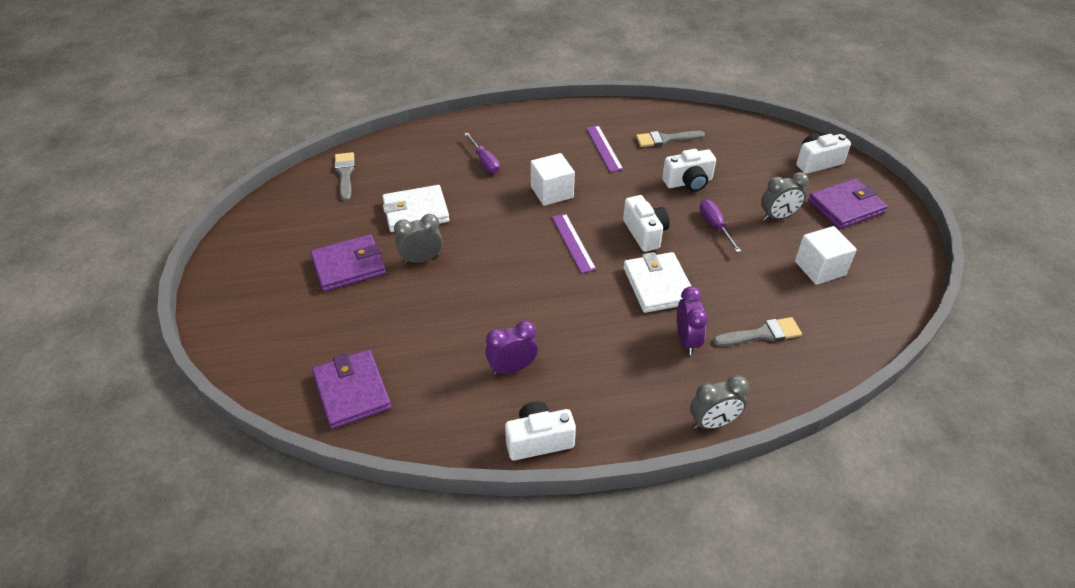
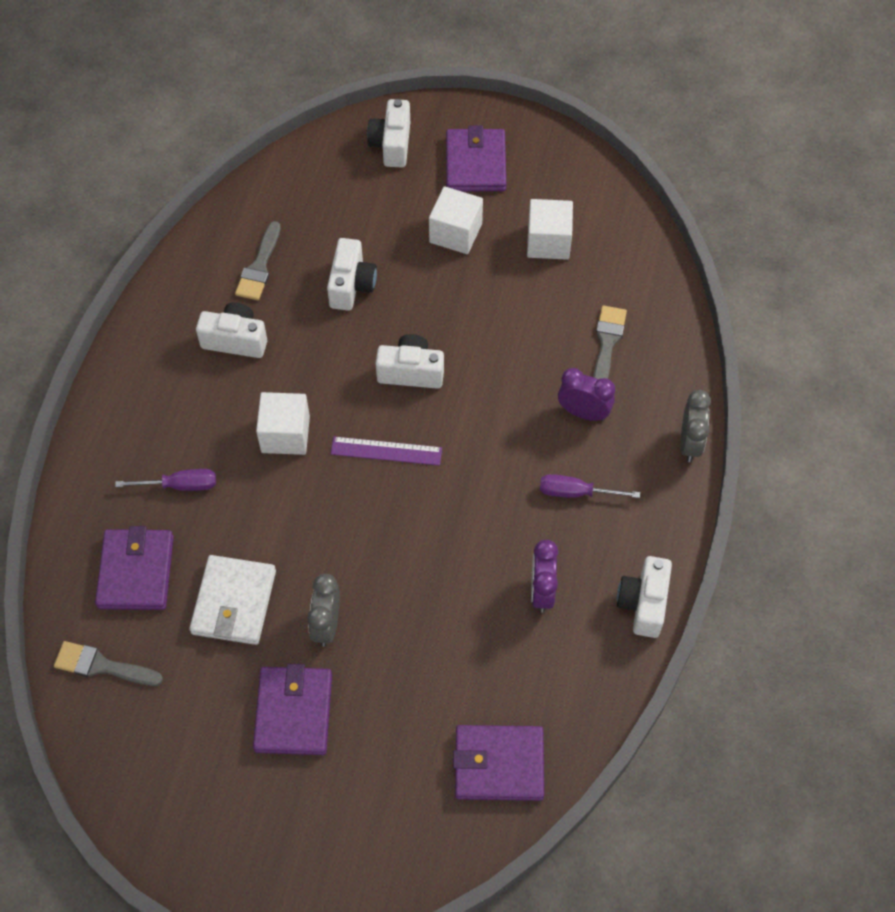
camera: 65 degrees left, 15 degrees up
(415, 165) = (136, 572): none -> purple wallet
(604, 148) = (235, 340): purple ruler -> white camera
(658, 285) = (496, 399): white wallet -> none
(715, 226) = (437, 299): purple screwdriver -> purple screwdriver (576, 492)
(778, 217) = (455, 233): grey clock -> white cube

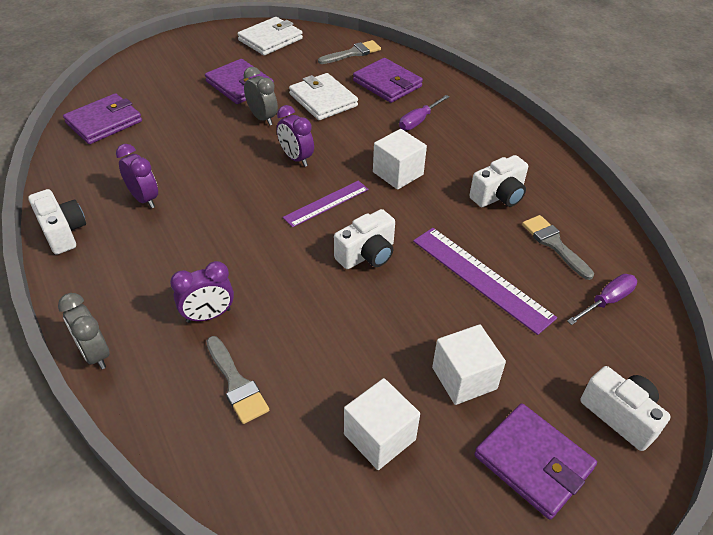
camera: 135 degrees right, 15 degrees down
(162, 790) = (270, 39): none -> white wallet
(351, 285) = (481, 278): white camera -> purple ruler
(354, 531) = (296, 158): none -> purple clock
(576, 492) = (167, 262): purple screwdriver -> purple screwdriver (606, 301)

